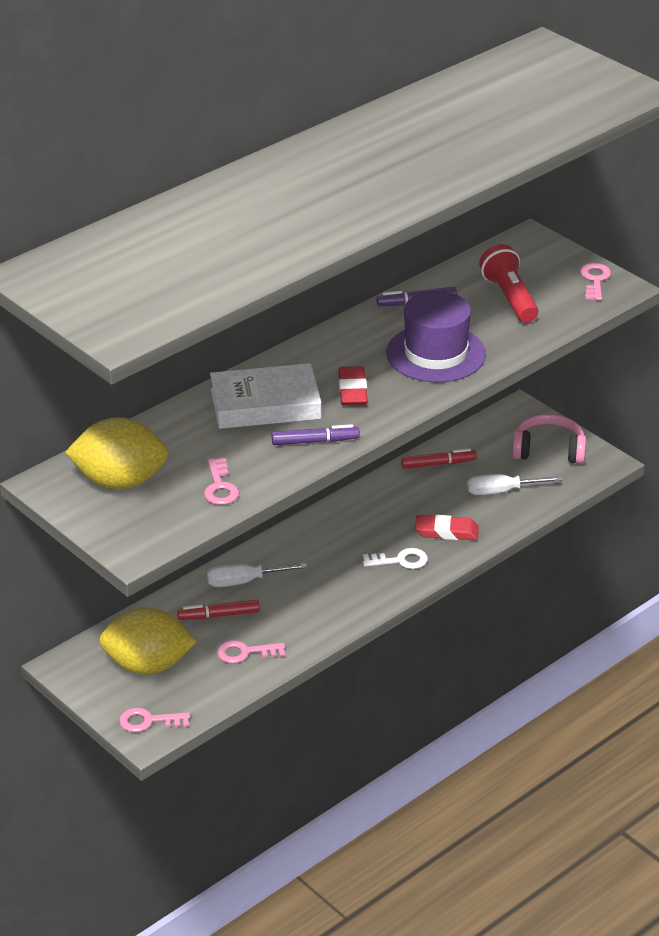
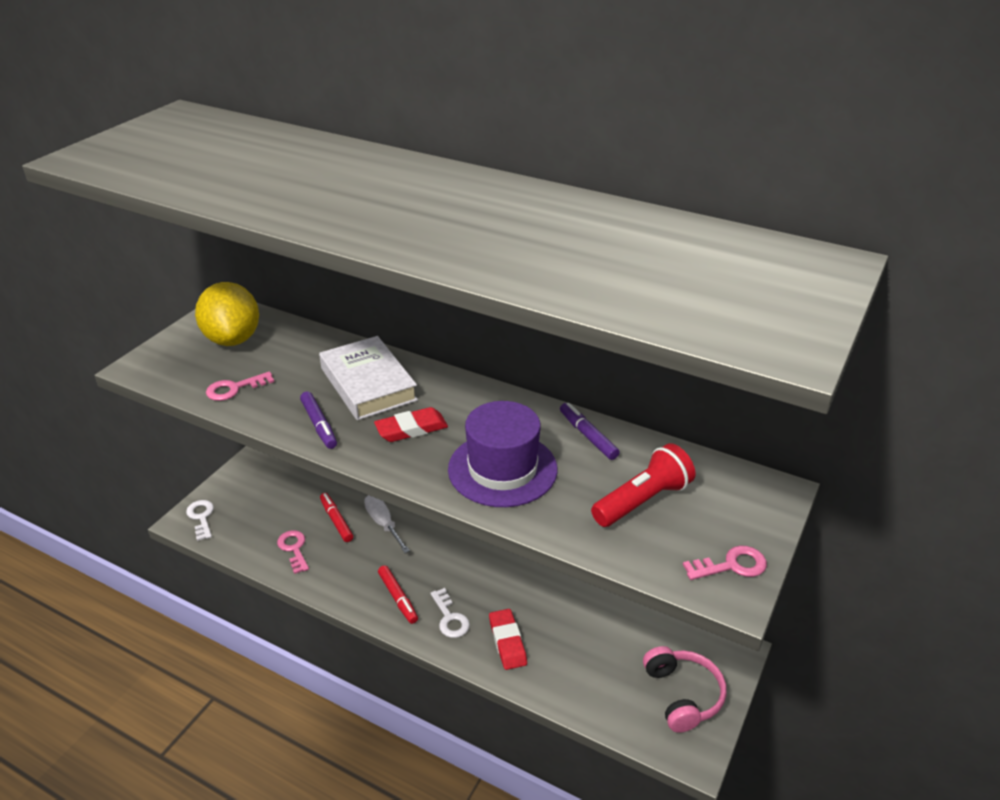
camera: 70 degrees right, 0 degrees up
(148, 665) = (266, 499): yellow lemon -> none
(148, 721) = (201, 517): pink key -> white key
(438, 464) = (607, 608): red marker -> red marker (398, 598)
(502, 491) = (592, 671): white screwdriver -> none

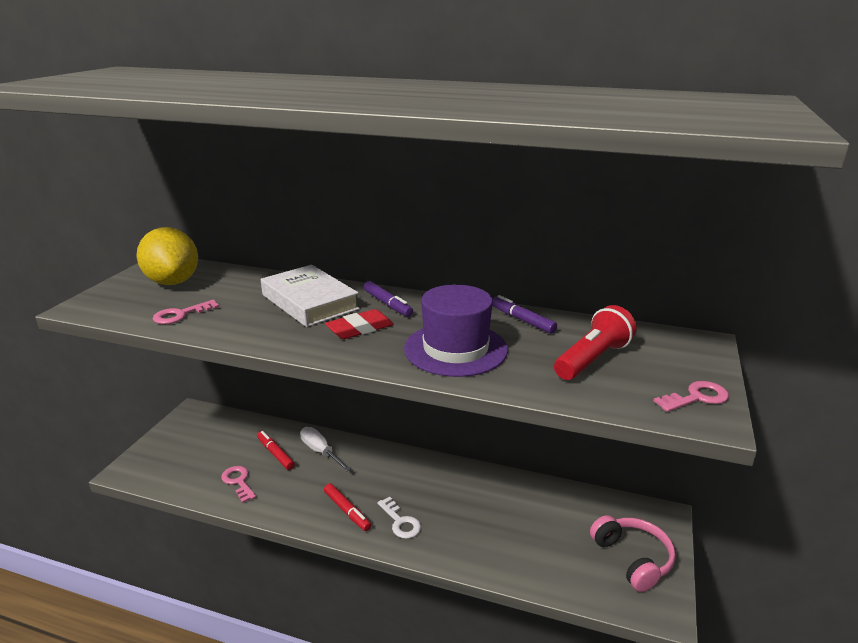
camera: 10 degrees left, 10 degrees down
(201, 517) = (143, 466): white key -> none
(319, 425) = (270, 333): purple marker -> purple marker (388, 304)
(507, 642) = (459, 535): red eraser -> none

